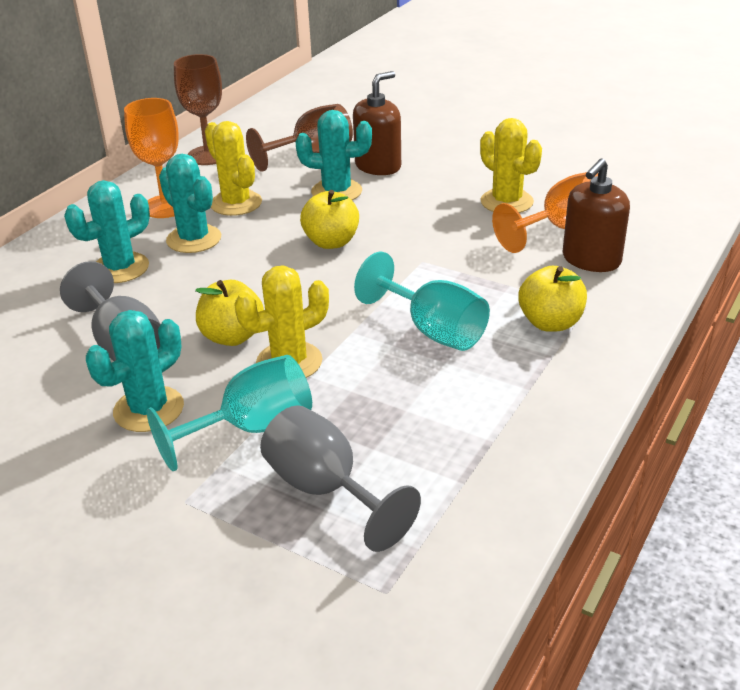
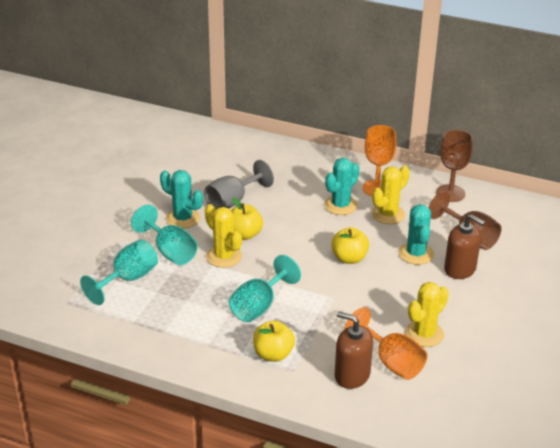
camera: 80 degrees right, 0 degrees up
(120, 268) = (304, 186): turquoise cactus -> none
(326, 489) = (128, 279): grey goblet -> turquoise goblet

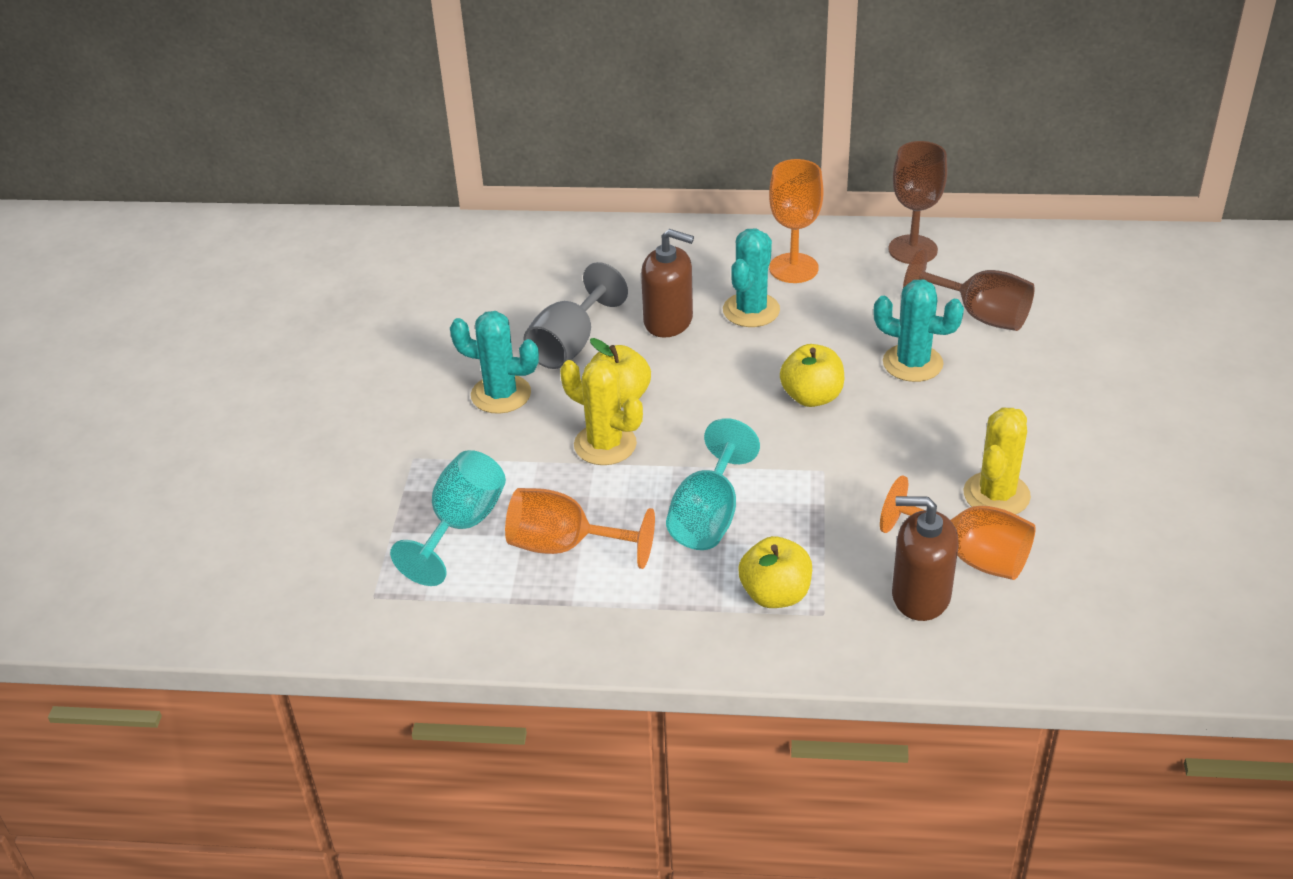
camera: 15 degrees left, 5 degrees up
(170, 252) = (509, 458): turquoise goblet -> none
(176, 302) = (565, 546): none -> orange goblet
(388, 214) = (834, 308): yellow cactus -> none
(416, 254) = (912, 363): turquoise cactus -> turquoise cactus turned 45 degrees counterclockwise
(460, 269) = (993, 372): brown soap dispenser -> brown soap dispenser (668, 321)

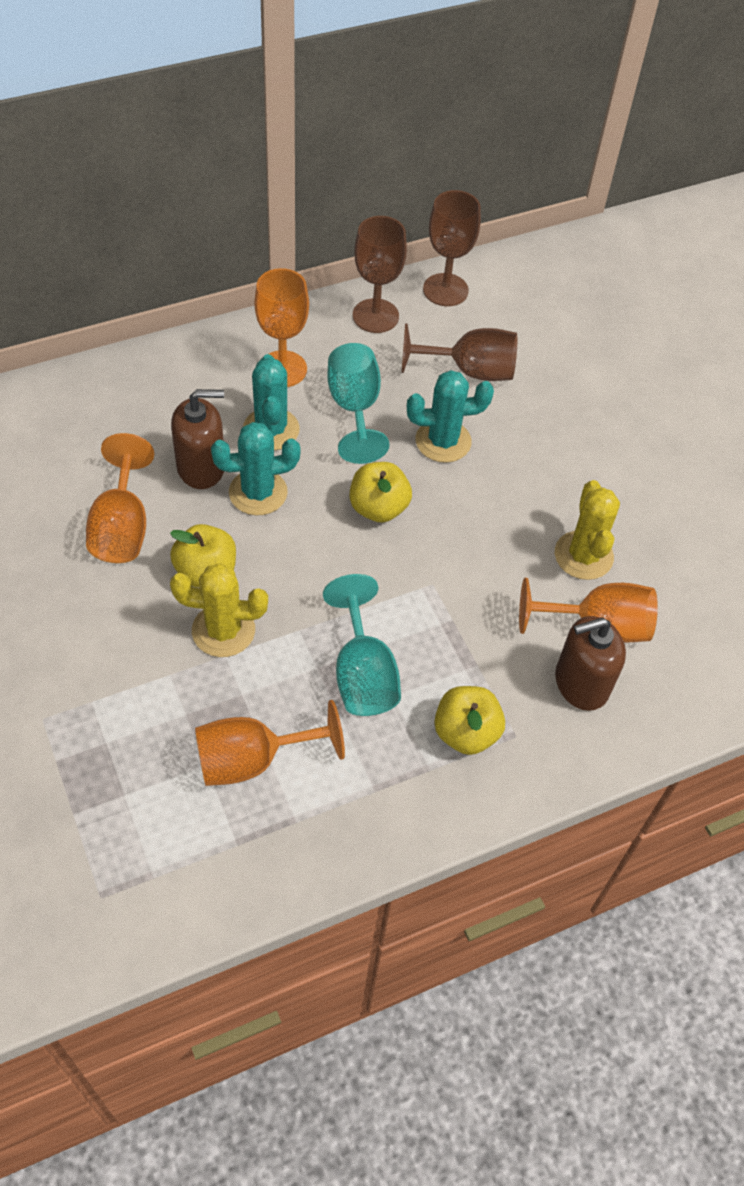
camera: 35 degrees left, 15 degrees up
(461, 526) = (140, 778): turquoise goblet -> turquoise goblet (354, 408)
(501, 394) = (87, 610): turquoise cactus -> turquoise cactus (258, 492)
(570, 345) = (122, 527): grey goblet -> orange goblet
(999, 246) = (445, 290): none -> brown goblet

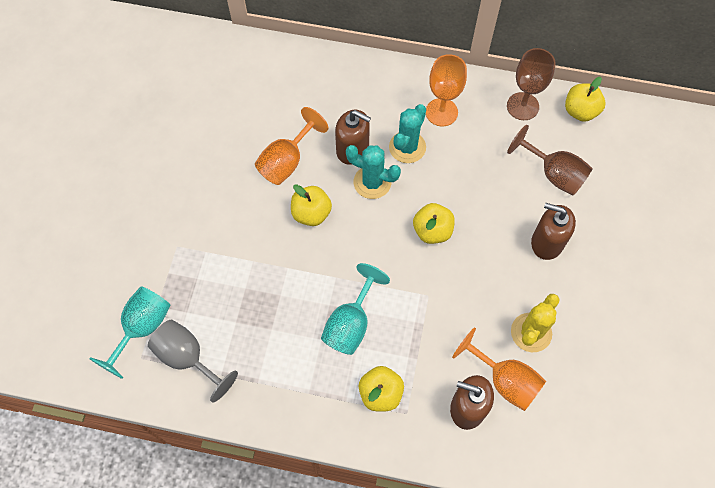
camera: 40 degrees right, 10 degrees up
(172, 853) = (188, 358): none -> grey goblet
(223, 630) = (296, 253): yellow cactus -> none
(252, 760) = (260, 334): orange goblet -> none
(354, 408) = (465, 160): turquoise goblet -> turquoise goblet (142, 328)
(443, 441) = (502, 211): turquoise cactus -> none
(445, 290) = (580, 111): brown goblet -> yellow apple
(521, 448) = (547, 242): none -> brown soap dispenser

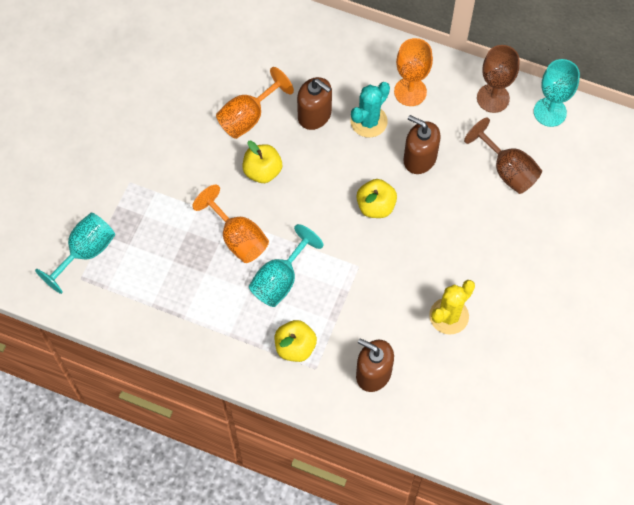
camera: 10 degrees right, 0 degrees up
(188, 358) = (123, 286): grey goblet -> none
(372, 182) = (327, 150): turquoise cactus -> none
(504, 380) = (413, 355): orange goblet -> orange goblet (238, 238)
(547, 242) = (484, 235): brown soap dispenser -> brown soap dispenser (419, 158)
(580, 111) = (550, 112): yellow apple -> turquoise goblet

